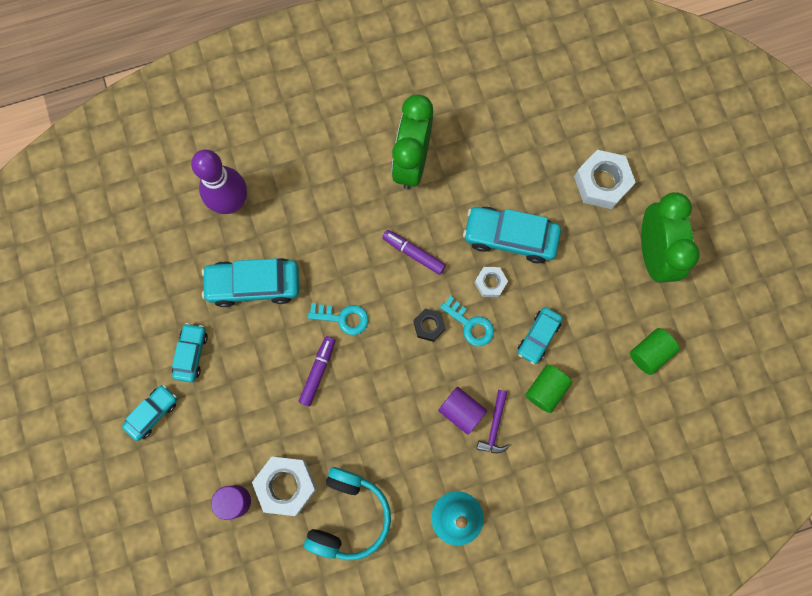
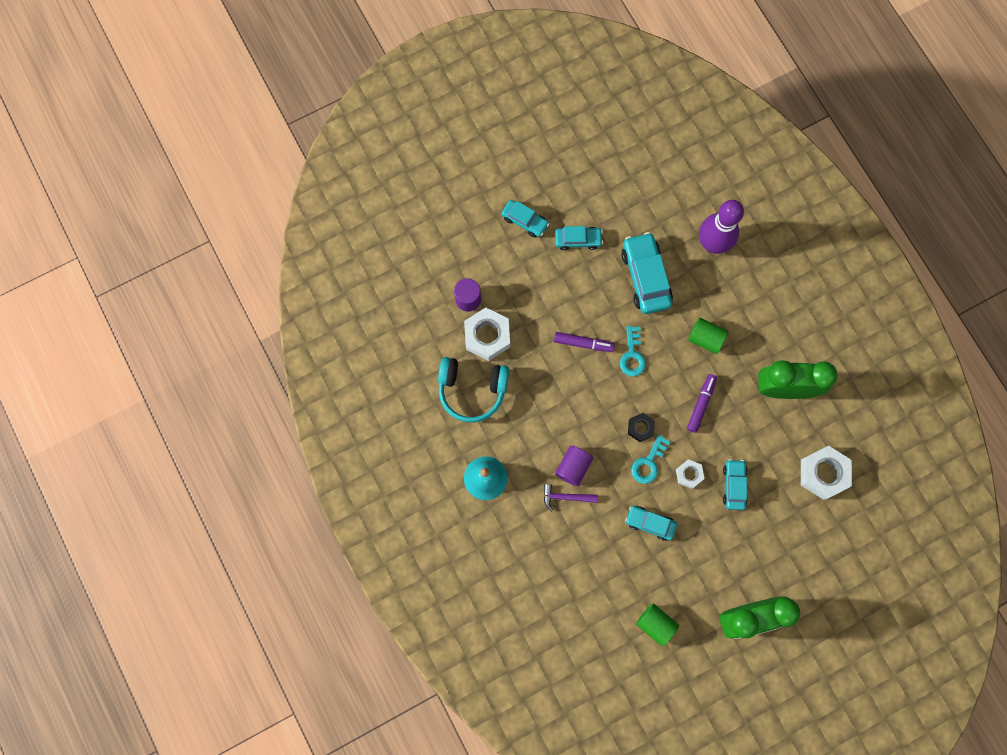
camera: 80 degrees right, 0 degrees up
(510, 237) = (734, 485): turquoise car -> turquoise car, size x0.60
(546, 390) = (605, 536): green cylinder -> green cylinder (705, 338)
(602, 182) = (804, 561): white nut -> white nut (823, 473)

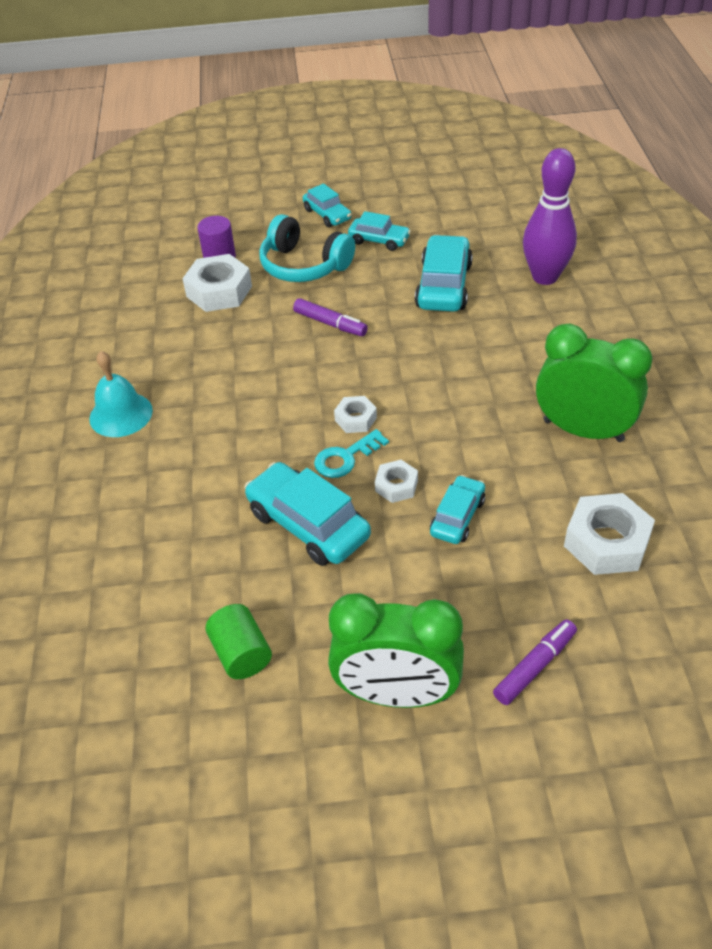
camera: 25 degrees right, 30 degrees down
(472, 390) = (167, 331): turquoise headphones -> turquoise headphones (304, 265)
(566, 497) = (209, 462): purple hammer -> none
(573, 467) = (240, 434): purple cylinder -> none
(632, 355) = (386, 348): turquoise key -> none
(640, 428) = (355, 419): black nut -> white nut
(650, 523) = (308, 524): turquoise car -> turquoise car, size x1.68
(701, 404) = (453, 417): purple marker -> purple marker (535, 666)
(705, 338) = (493, 356): green cylinder -> none

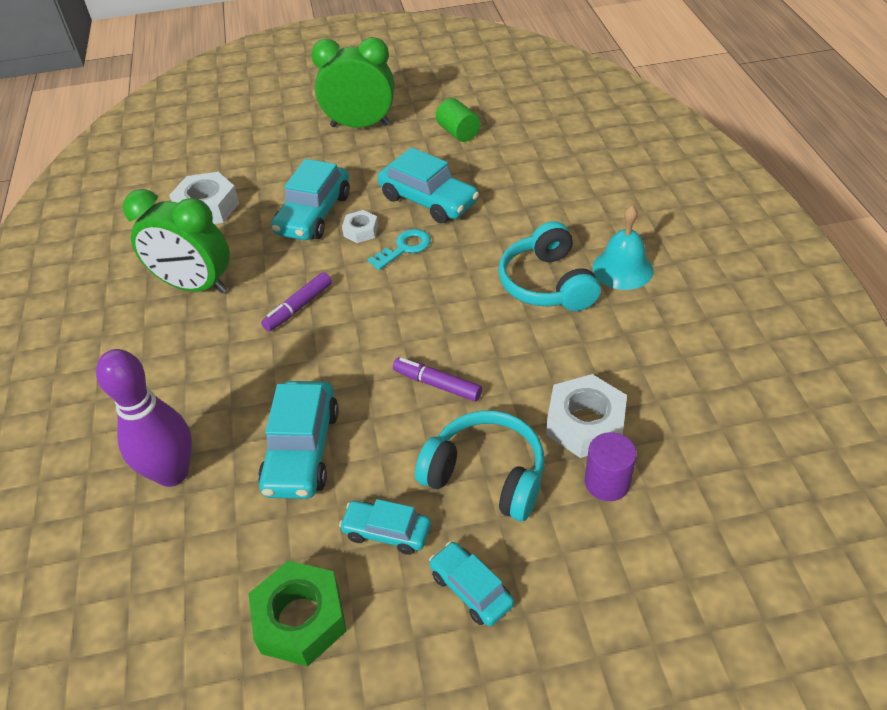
camera: 175 degrees right, 0 degrees up
(203, 404) = (547, 283): none -> turquoise headphones
(355, 419) = (398, 281): white nut -> none
(434, 206) = (300, 619): none -> green nut
(457, 517) = (314, 214): turquoise car -> turquoise car, size x1.68
(535, 666) = (276, 143): purple marker -> purple marker (298, 307)

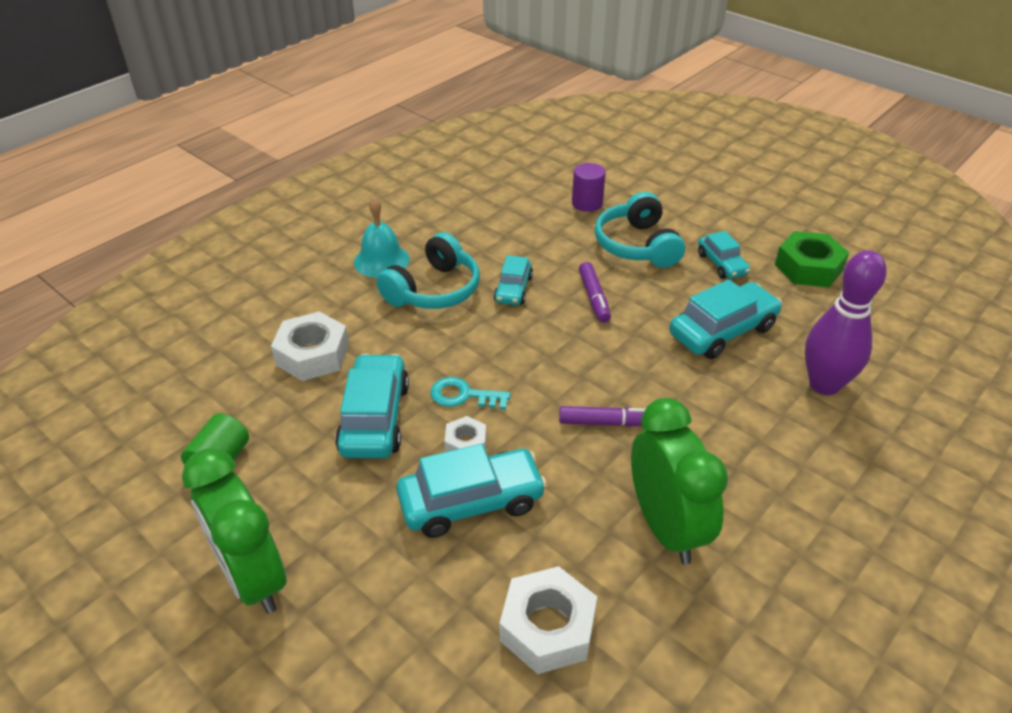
camera: 130 degrees left, 5 degrees down
(471, 589) = (709, 221): turquoise car -> turquoise car (513, 289)
(585, 423) = (553, 225): white nut -> white nut (312, 354)

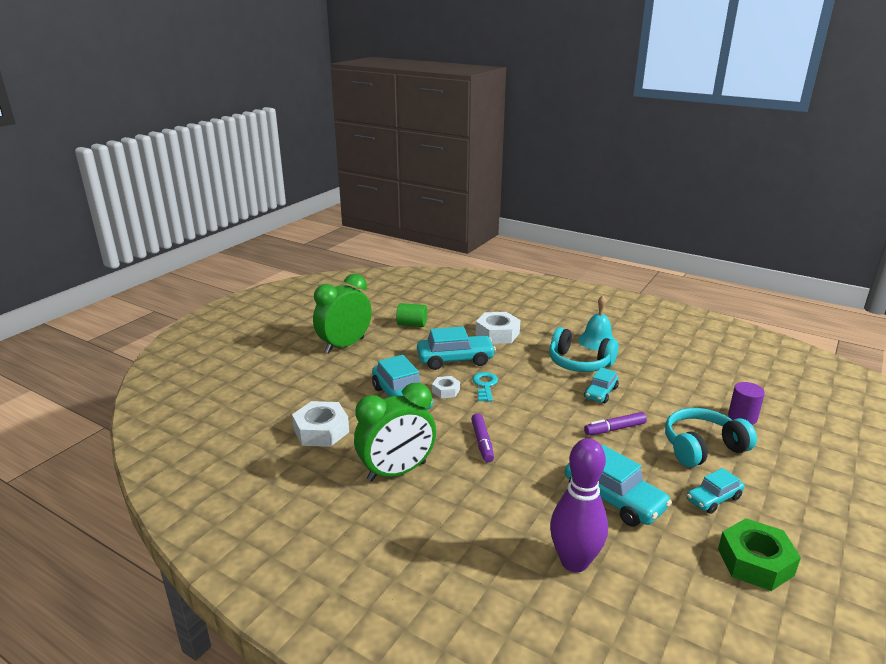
camera: 80 degrees right, 15 degrees down
(513, 289) = (601, 393): turquoise car -> turquoise car turned 60 degrees counterclockwise

